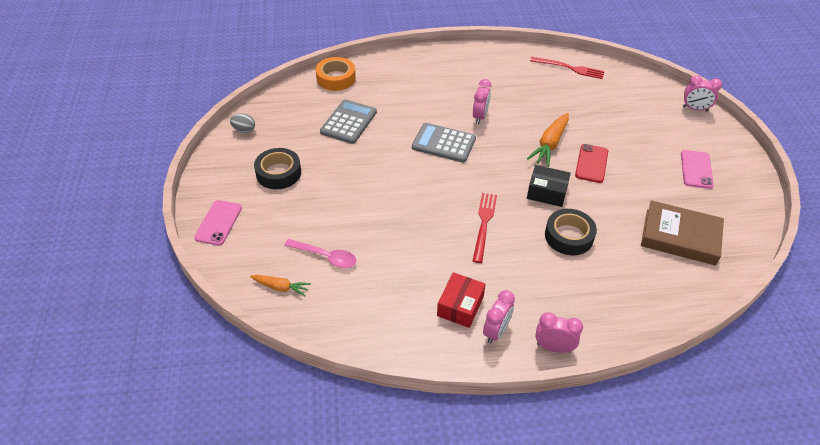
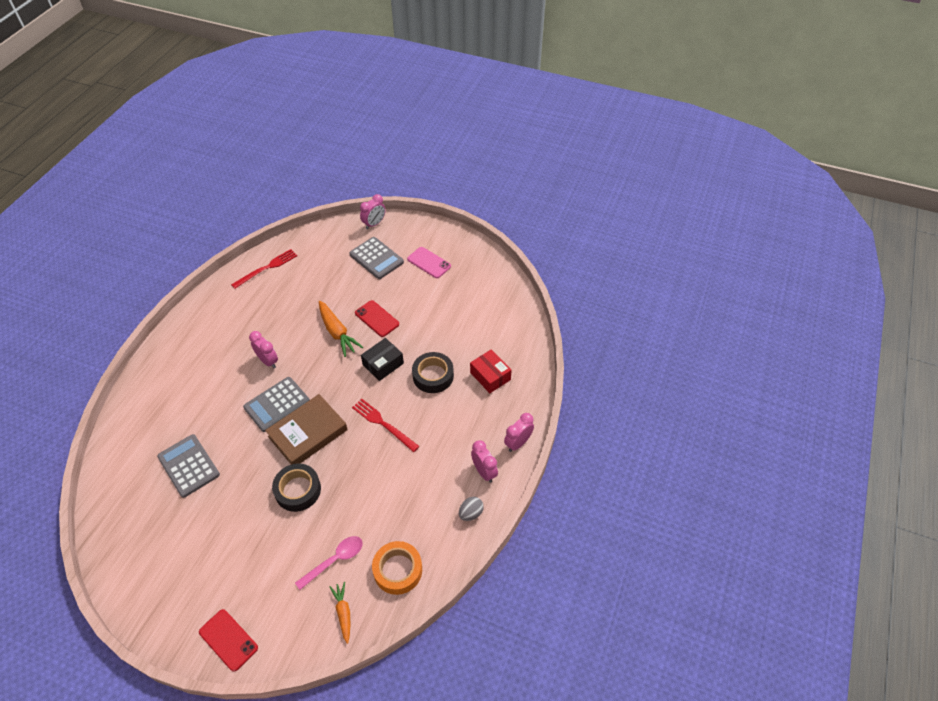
camera: 60 degrees left, 5 degrees up
(218, 223) = (228, 640): pink phone -> red phone
(244, 130) = (119, 566): grey egg -> grey egg (471, 513)
(278, 173) = (206, 557): black tape -> black tape (298, 490)
(281, 287) = (343, 613): orange carrot -> orange carrot turned 60 degrees counterclockwise
(336, 78) = (118, 448): orange tape -> orange tape (398, 570)
(460, 306) = (448, 483): red box -> red box (490, 376)
(657, 130) = (376, 258): none -> grey calculator
(680, 237) = (478, 312): brown book -> brown book (308, 433)

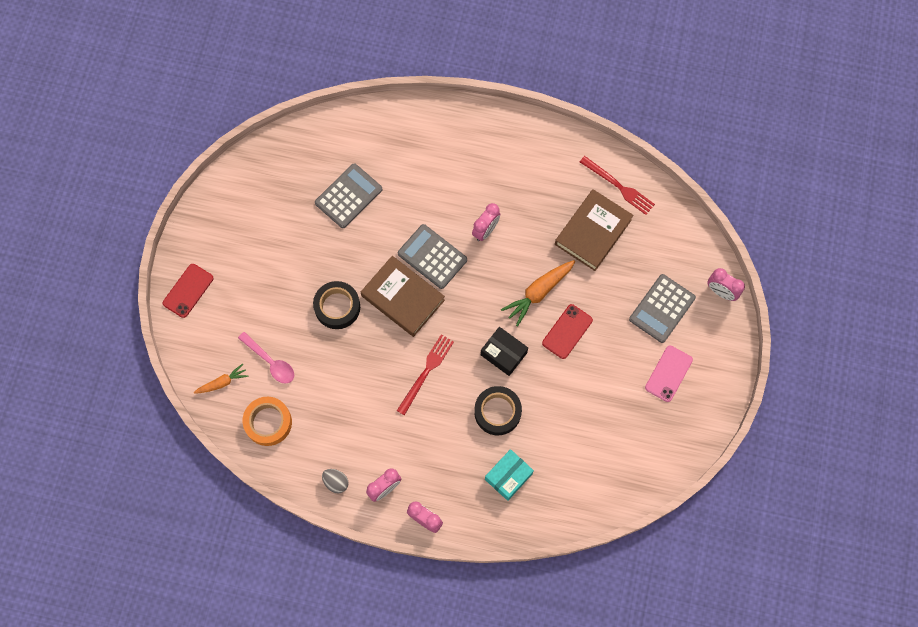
camera: 80 degrees right, 20 degrees up
(298, 290) = (593, 232): none -> brown book
(490, 376) = (508, 476): red box -> turquoise box

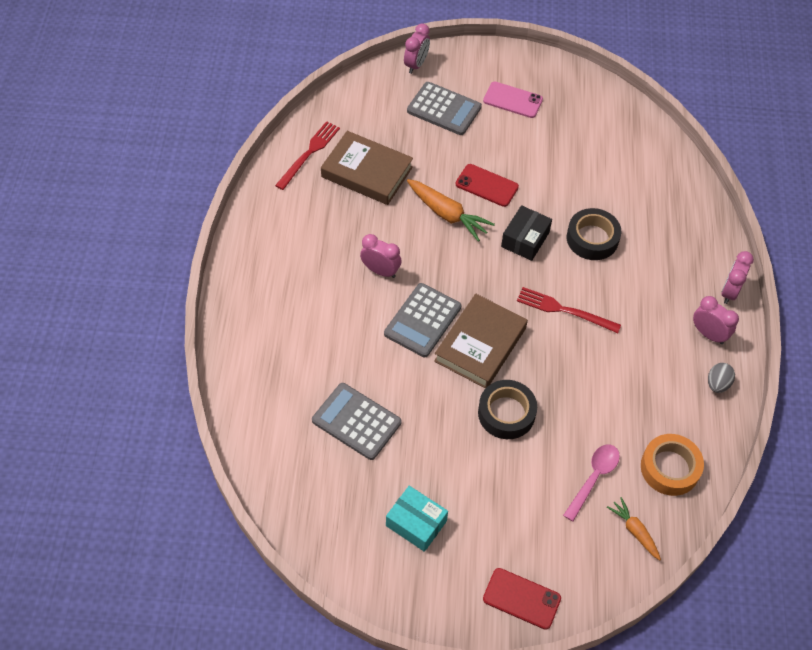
camera: 100 degrees left, 15 degrees down
(508, 476) = (659, 222): turquoise box -> turquoise box (416, 523)

